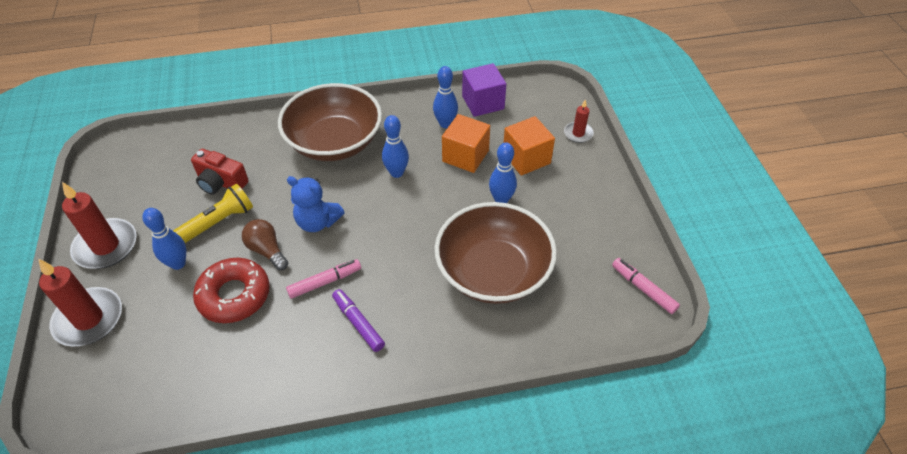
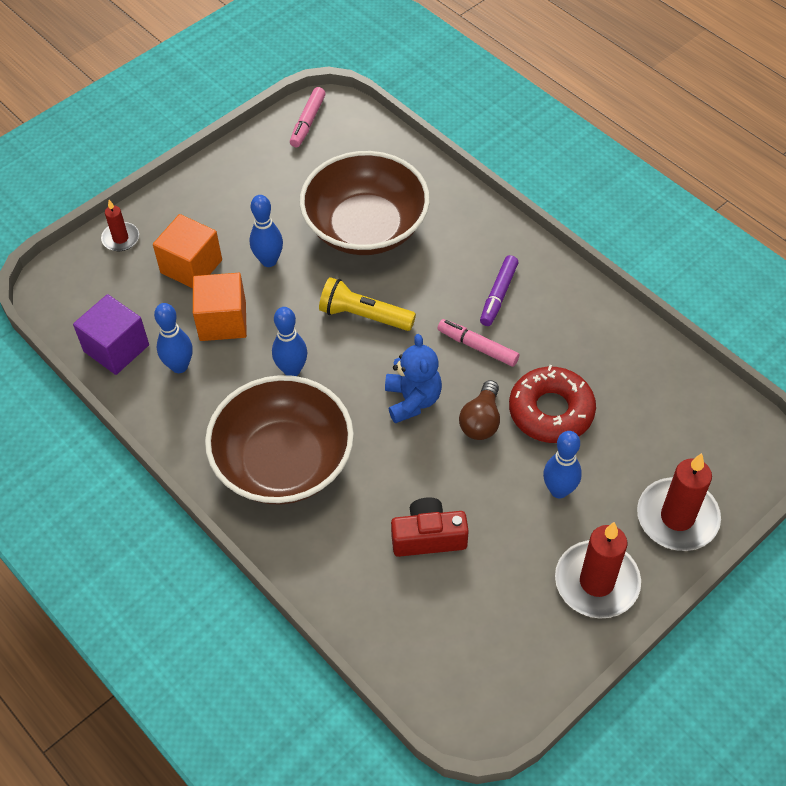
camera: 120 degrees left, 5 degrees up
(218, 222) = (482, 494): yellow flashlight -> yellow flashlight (364, 316)
(221, 182) = (428, 537): red camera -> red camera turned 90 degrees counterclockwise

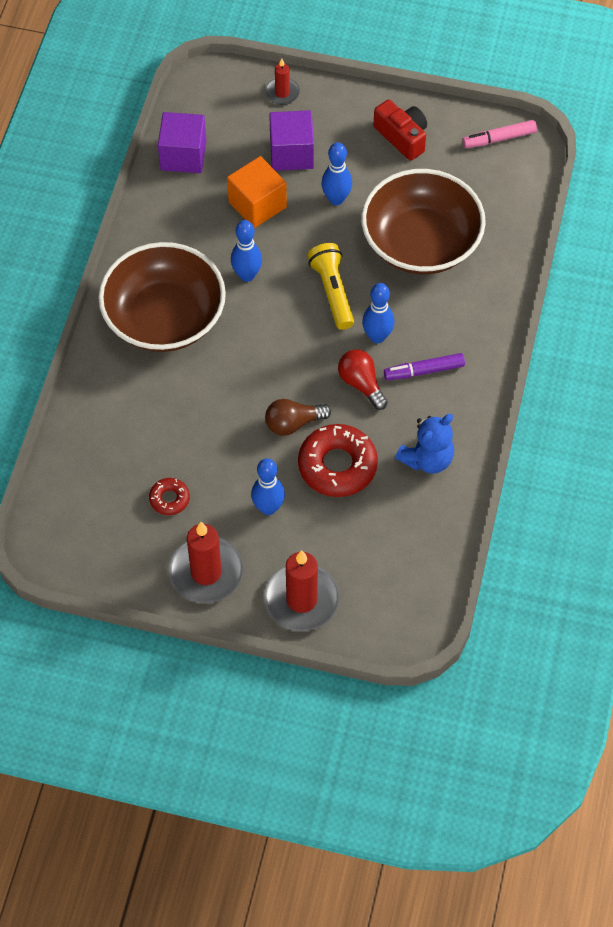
camera: 55 degrees right, 5 degrees up
(179, 366) = (197, 203): blue bowling pin -> blue bowling pin (377, 336)
(191, 266) = (291, 153): orange cube -> purple cube
(412, 400) = (278, 368): blue teddy bear -> blue teddy bear (427, 459)
(428, 537) = (167, 444): red camera -> red camera (402, 137)
(477, 347) = (361, 384): pink marker -> red light bulb
(492, 569) = (169, 499): none -> red donut

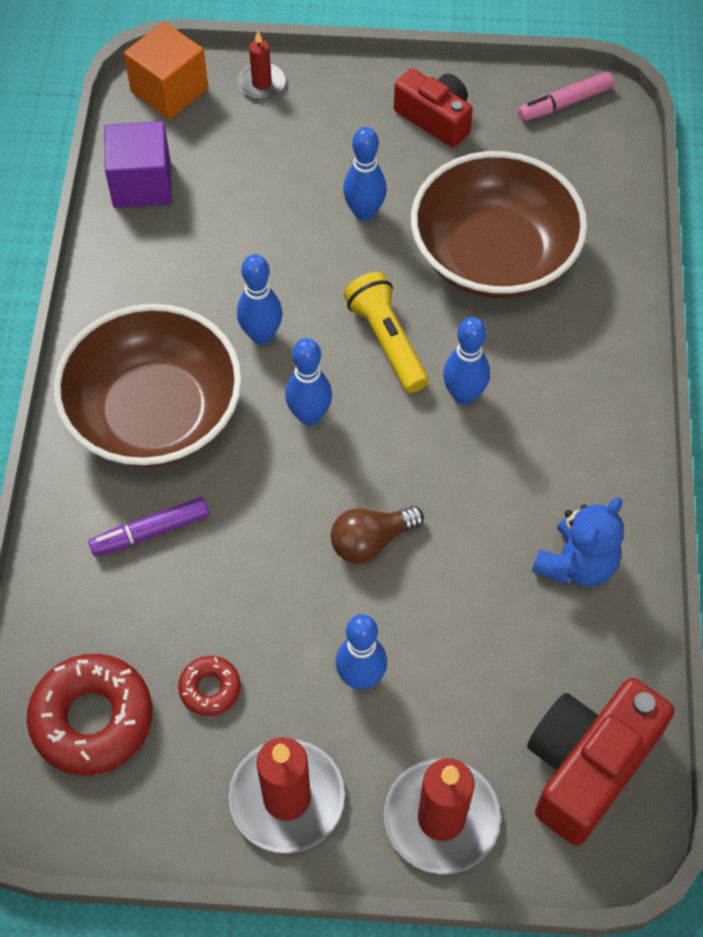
camera: 10 degrees left, 0 degrees up
(257, 204) = (257, 236): orange cube -> orange cube (169, 90)
(269, 334) = (309, 415): none -> blue bowling pin
(291, 153) = (290, 160): purple cube -> none
(337, 466) = (449, 595): red donut -> red donut (92, 719)
(361, 384) = (456, 467): red light bulb -> none
(403, 584) = (587, 766): none -> red camera
(424, 371) = (540, 434): purple marker -> purple marker (150, 532)

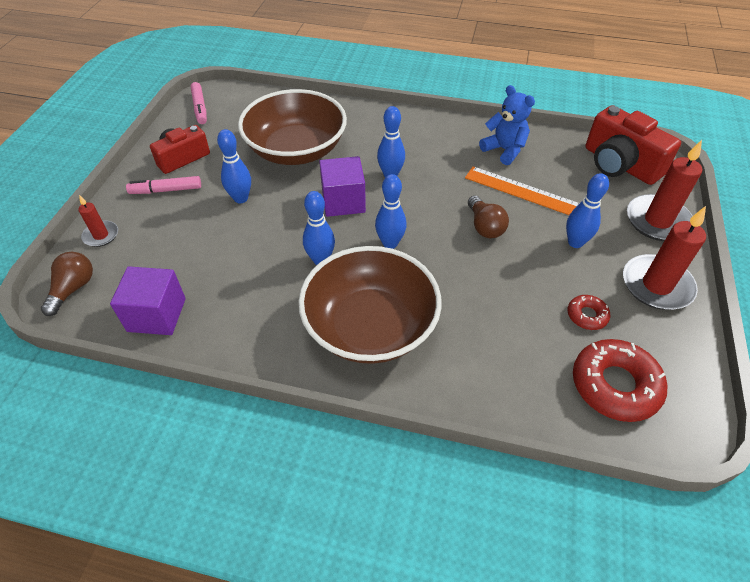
camera: 80 degrees left, 10 degrees down
(150, 532) = (468, 337): purple marker -> none
(169, 90) = (73, 289): orange cube -> brown light bulb
(362, 122) = (166, 190): none -> pink marker
(387, 341) = (343, 201): yellow flashlight -> purple cube
(468, 599) = (524, 192): none -> orange ruler

